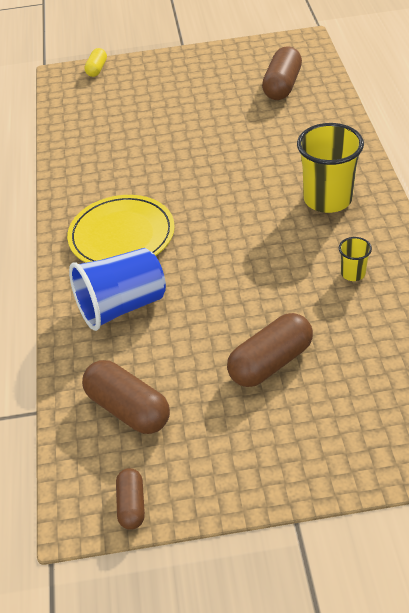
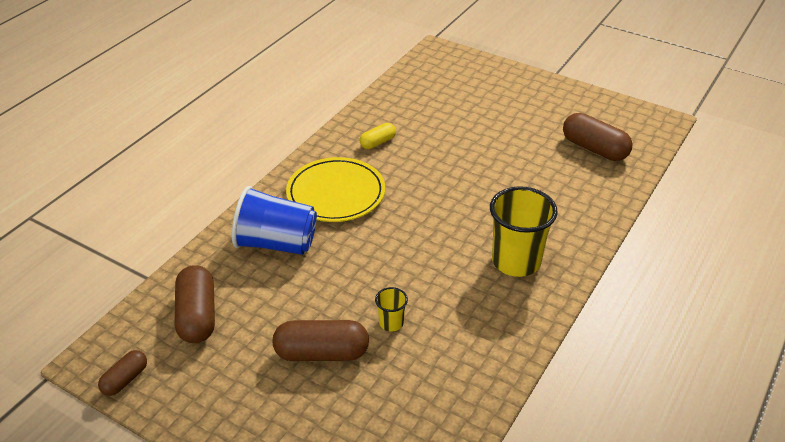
camera: 35 degrees right, 5 degrees down
(97, 69) = (467, 59): yellow capsule -> yellow capsule (378, 142)
(282, 86) = (594, 149): brown capsule -> brown capsule turned 75 degrees clockwise
(353, 273) = (462, 331): yellow cup -> yellow cup (391, 323)

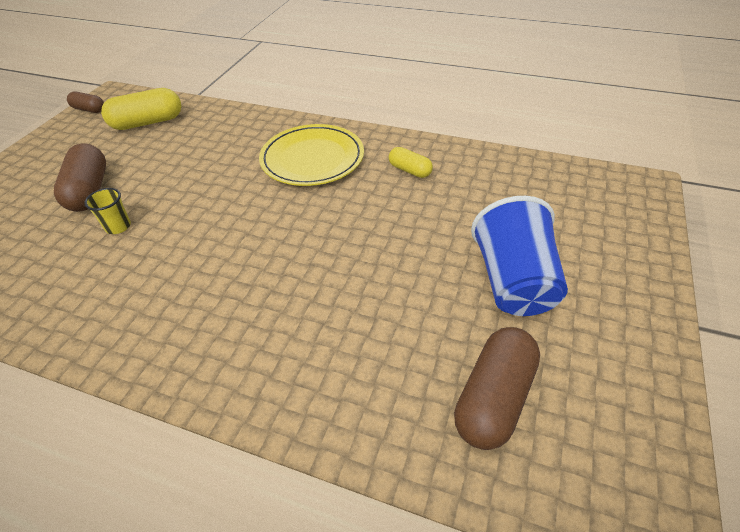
camera: 80 degrees right, 5 degrees up
(197, 316) = (148, 123): brown capsule -> yellow capsule
(276, 243) = (234, 140): blue cup -> blue cup (513, 282)
(516, 261) = (206, 317): yellow cup -> none

